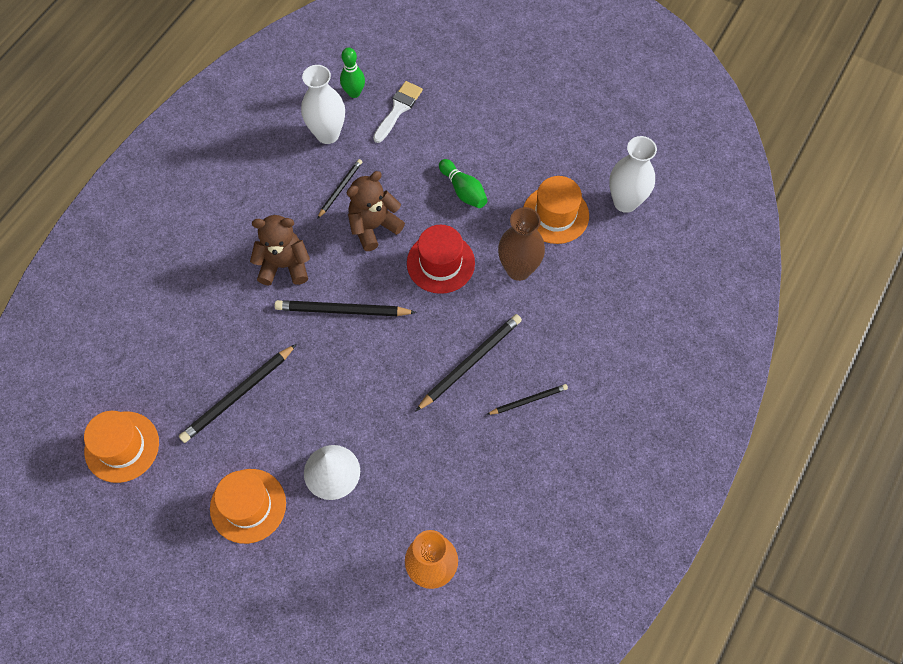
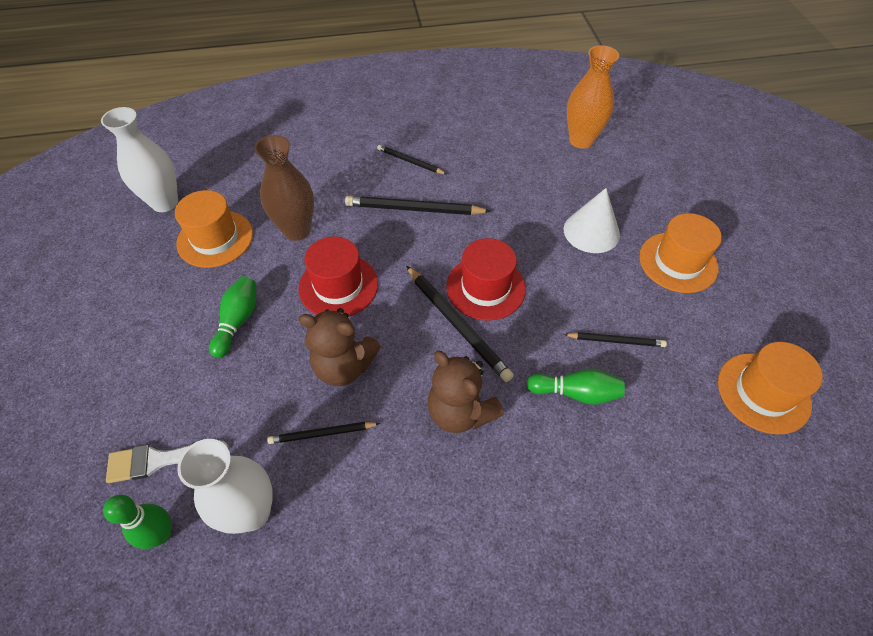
camera: 130 degrees left, 10 degrees down
(232, 337) = (576, 393): none -> green bowling pin
(238, 395) = (616, 340): black pencil -> black pencil, size x0.59
(353, 351) = (485, 288): none -> red hat

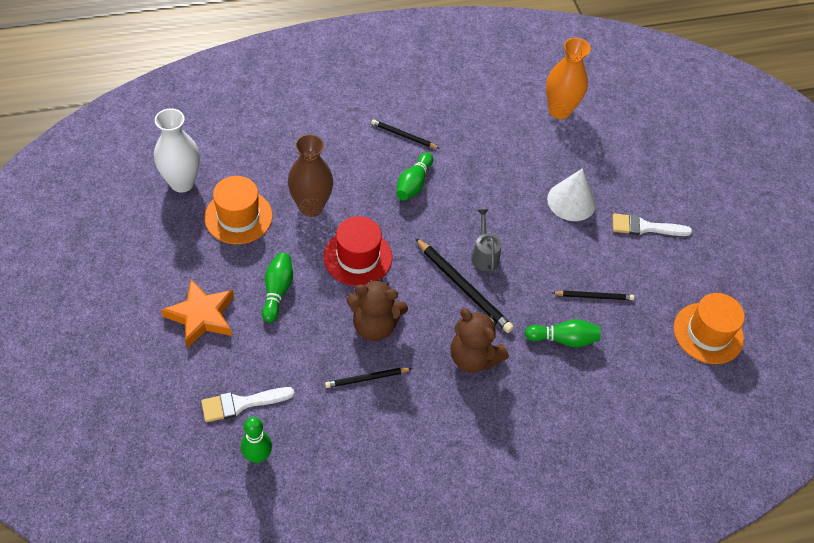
camera: 10 degrees left, 0 degrees up
(143, 347) = (201, 316): none -> orange star
(252, 512) = (323, 437): white vase -> none
(414, 209) = (413, 184): black pencil -> green bowling pin
(485, 288) = (484, 255): red hat -> grey watering can
(678, 262) = (645, 227): orange hat -> white brush

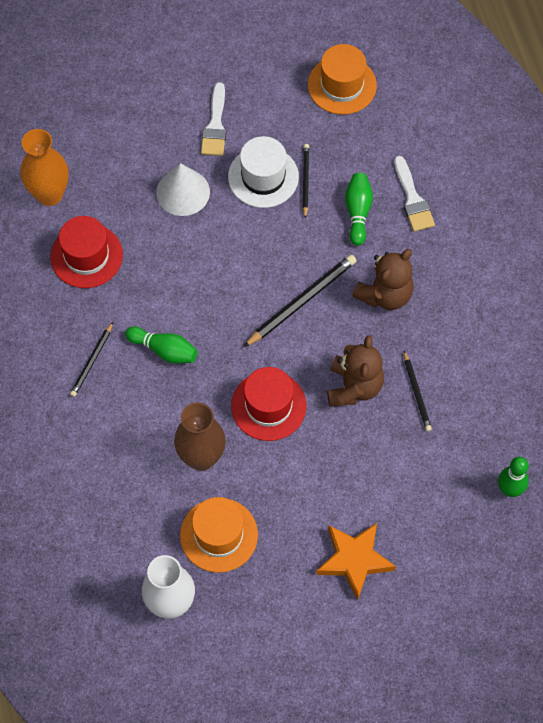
camera: 85 degrees left, 10 degrees up
(241, 404) = (455, 510): white brush -> white brush (413, 199)
(277, 291) = (317, 485): green bowling pin -> none
(484, 255) = (259, 280): grey watering can -> none
(502, 134) = (86, 256): none -> red hat
(594, 262) = (263, 177): none -> white hat

